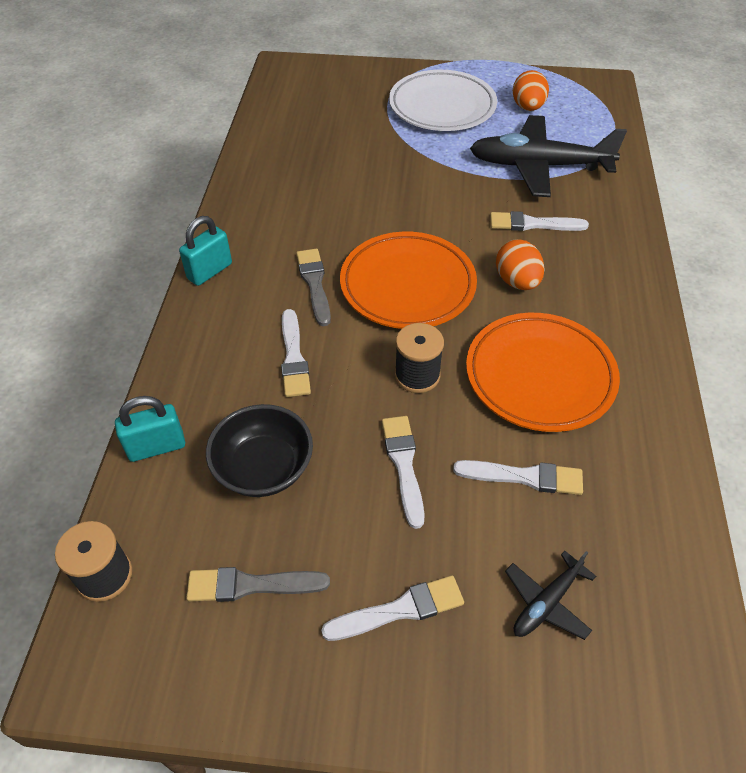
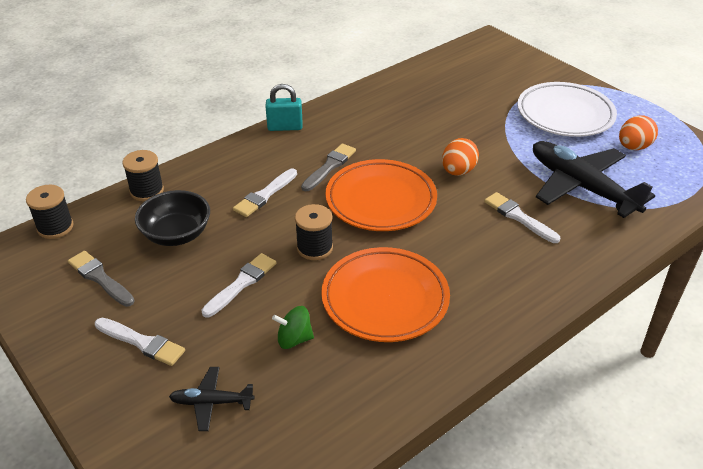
camera: 45 degrees right, 10 degrees down
(156, 447) = (147, 191): turquoise padlock -> black spool
(517, 282) = (453, 241): orange egg -> orange egg (458, 171)
(524, 477) = (294, 339): white brush -> green spinning top

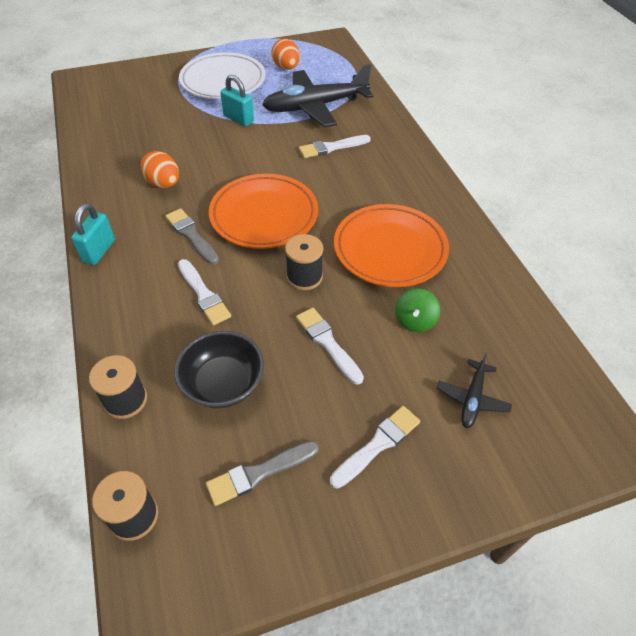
camera: 70 degrees left, 10 degrees up
(458, 171) = (255, 159): orange egg -> orange egg (163, 184)
(511, 143) = (238, 119): none -> turquoise padlock

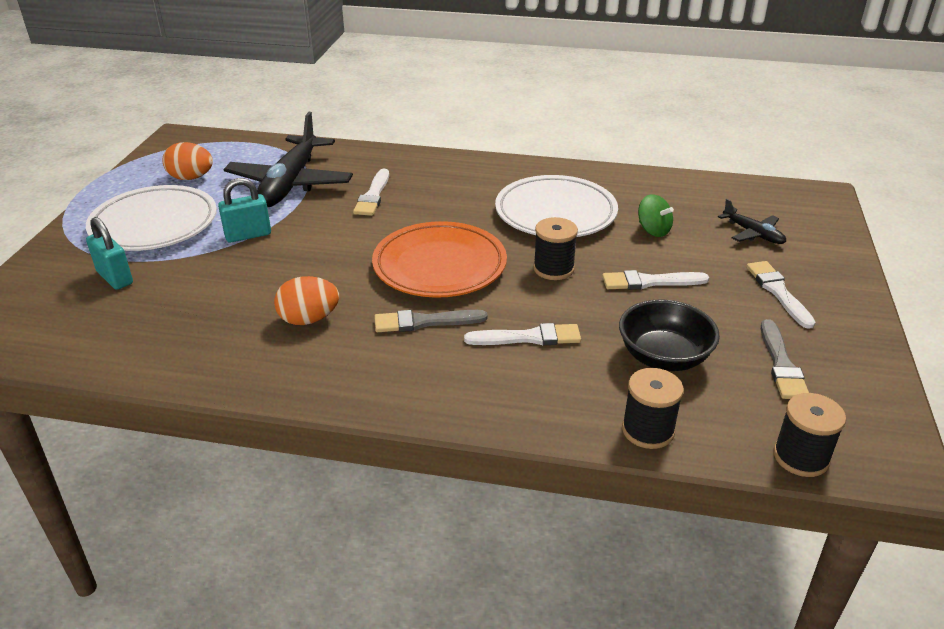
camera: 60 degrees left, 15 degrees down
(99, 251) = (385, 400): turquoise padlock -> turquoise padlock (115, 278)
(390, 249) = (555, 213): orange plate -> white plate

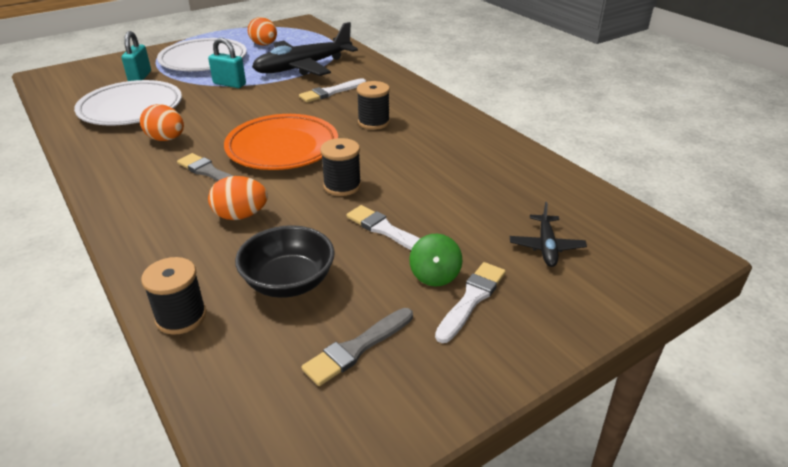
camera: 45 degrees right, 0 degrees up
(528, 337) = (240, 216): white brush -> orange egg
(555, 213) = (418, 154): white plate -> white plate (131, 109)
(653, 230) = (465, 200): green spinning top -> green spinning top (435, 275)
(800, 457) = (226, 417): black spool -> black spool (373, 122)

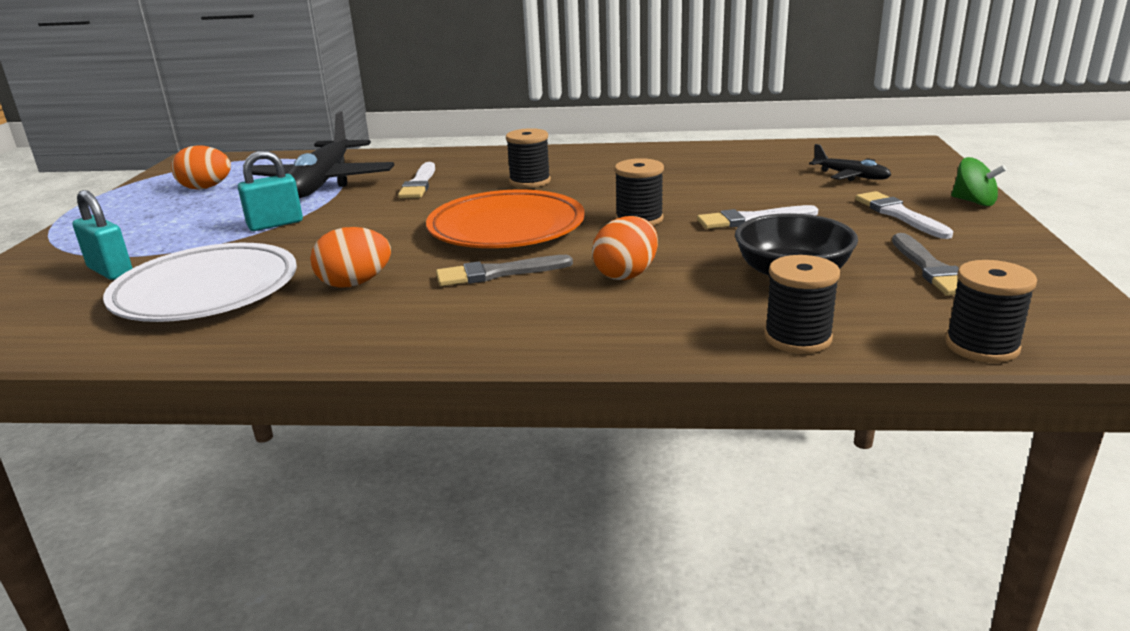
camera: 50 degrees left, 10 degrees down
(203, 60) = (161, 225): white plate -> none
(216, 412) = (981, 346): none -> black spool
(435, 275) = (849, 219): green spinning top -> green spinning top (974, 202)

